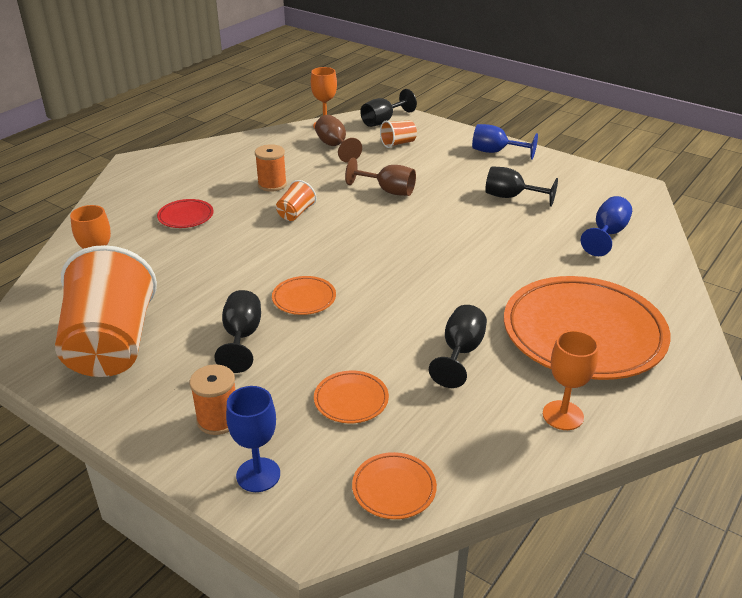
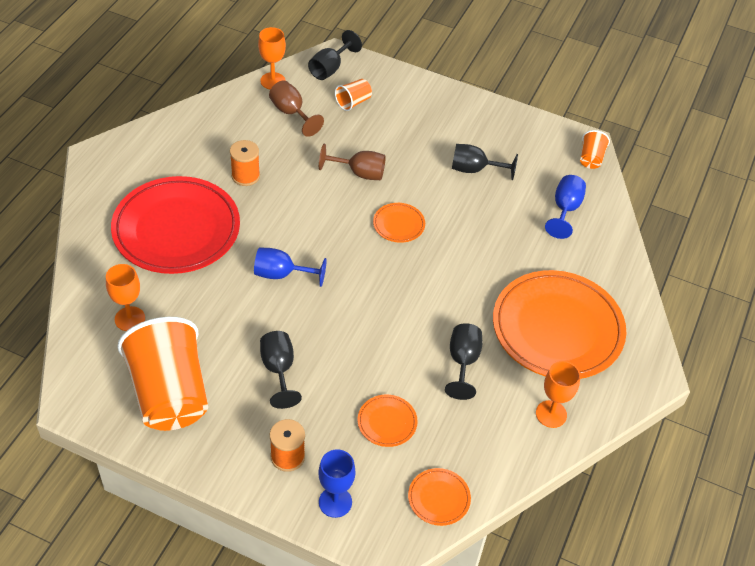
camera: 15 degrees left, 15 degrees up
(186, 217) = (176, 230): red plate -> red plate, size x2.38
(295, 213) = (280, 213): orange cup -> orange cup (591, 158)
(304, 298) = (319, 319): orange plate -> orange plate (398, 225)
(495, 152) = (450, 106): blue goblet -> blue goblet (281, 274)

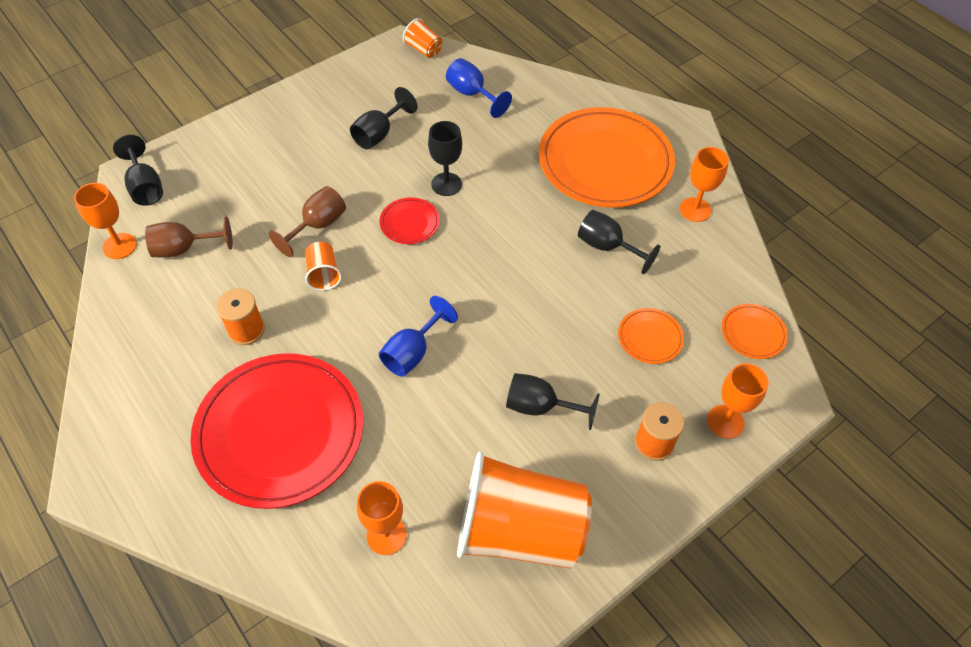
camera: 60 degrees left, 5 degrees up
(335, 502) = (725, 421): blue goblet -> orange goblet
(353, 102) = (212, 188): orange cup -> orange cup (324, 274)
(398, 225) = (409, 223): orange plate -> red plate
(454, 231) = (446, 184): none -> black goblet

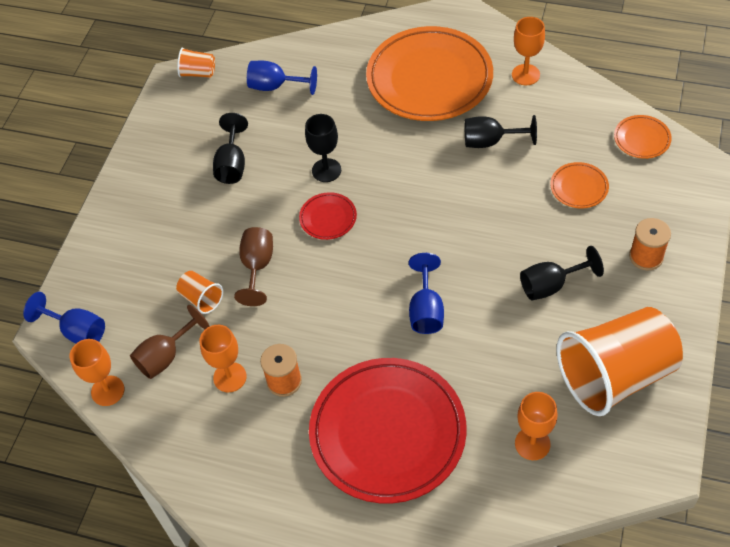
camera: 30 degrees left, 0 degrees up
(145, 187) = (77, 331): black goblet -> blue goblet
(324, 274) = (301, 300): orange cup -> orange cup (201, 298)
(725, 421) = (677, 211): orange goblet -> orange goblet (230, 377)

